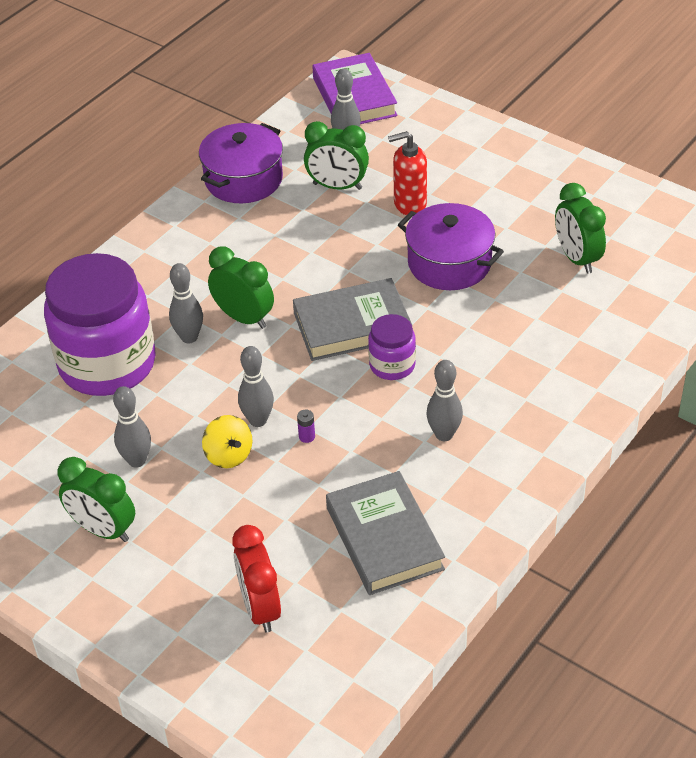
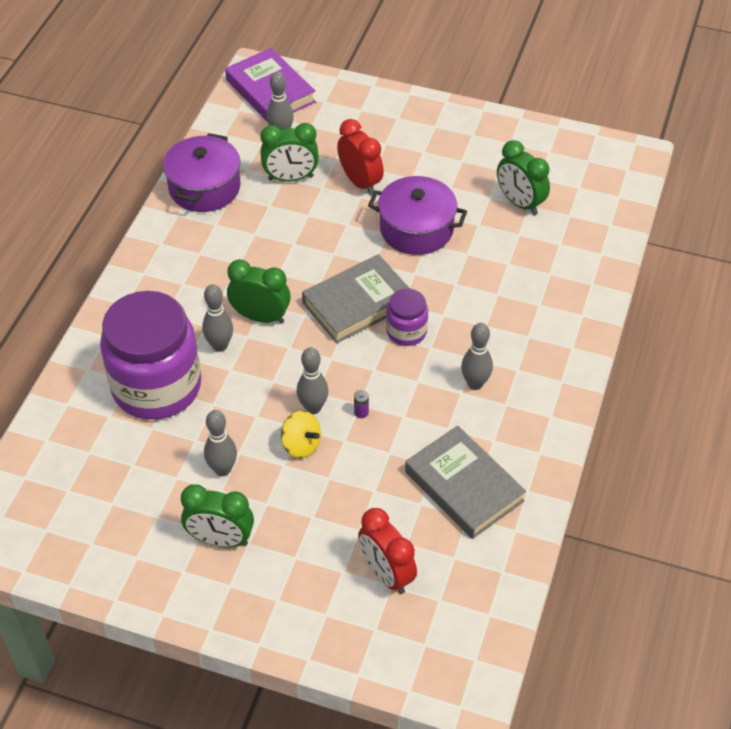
camera: 20 degrees left, 5 degrees up
(409, 204) = (360, 182): red soap dispenser -> red clock

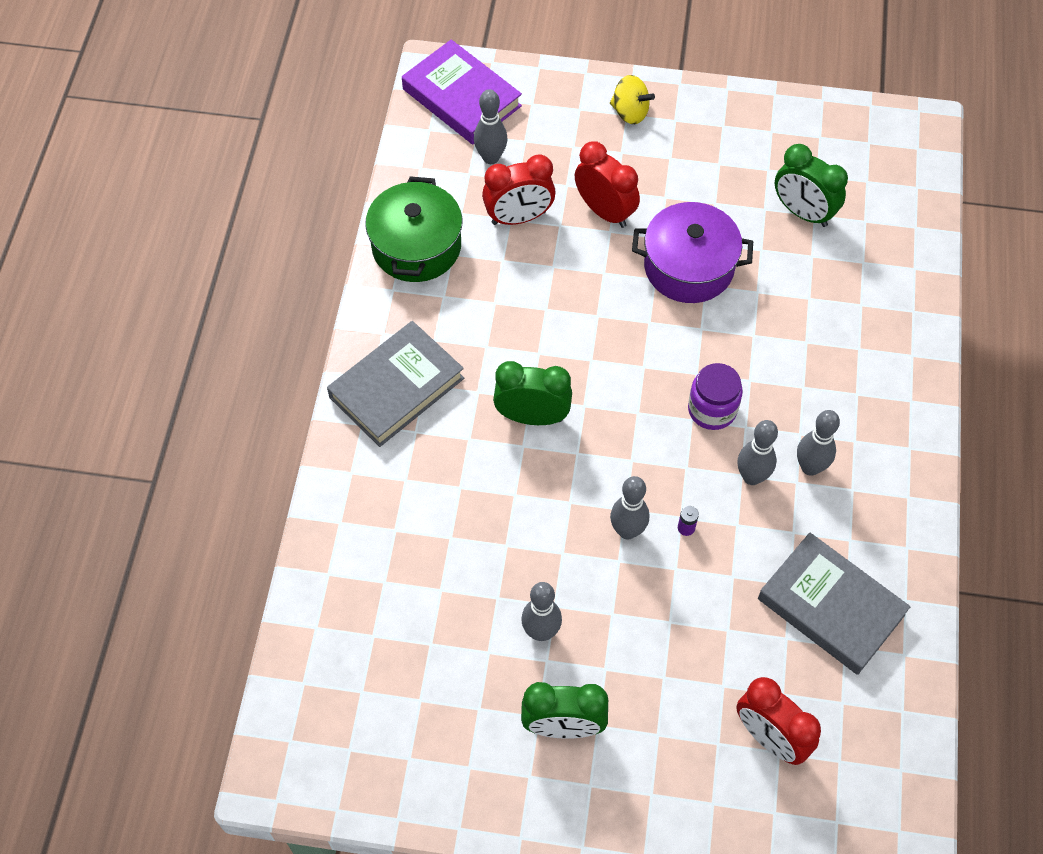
camera: 10 degrees left, 10 degrees up
(156, 386) = (431, 532): purple jar -> none
(204, 188) = (416, 246): purple pot -> green pot
(220, 346) = (493, 464): grey bowling pin -> grey bowling pin (752, 477)
(291, 178) = (519, 218): green clock -> red clock
(301, 445) = (626, 583): yellow spinning top -> yellow spinning top (630, 112)
(357, 303) = (644, 380): grey book -> grey book (396, 387)

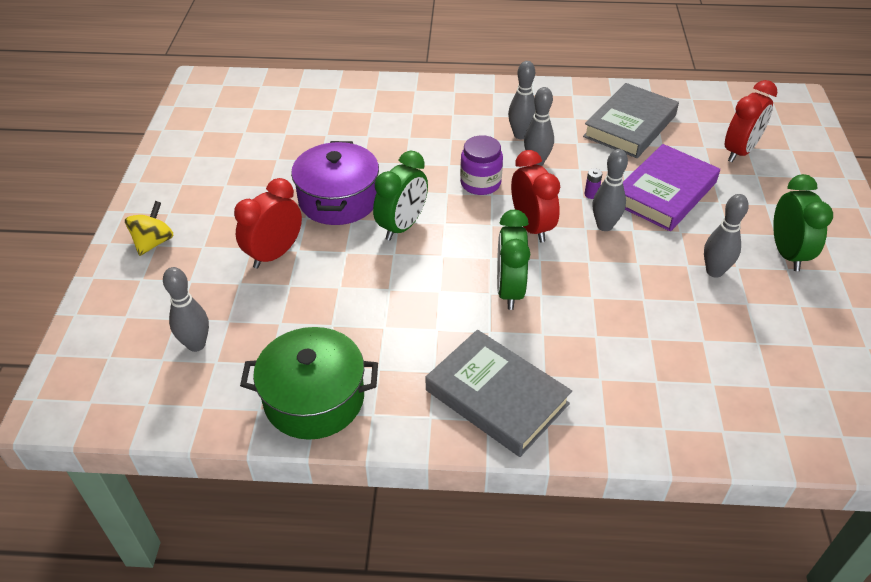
camera: 95 degrees left, 15 degrees down
(461, 98) = (104, 378): purple book -> purple book (665, 193)
(519, 218) = (279, 316): red clock -> red clock (532, 227)
(803, 213) = (283, 139): green clock -> green clock (402, 226)

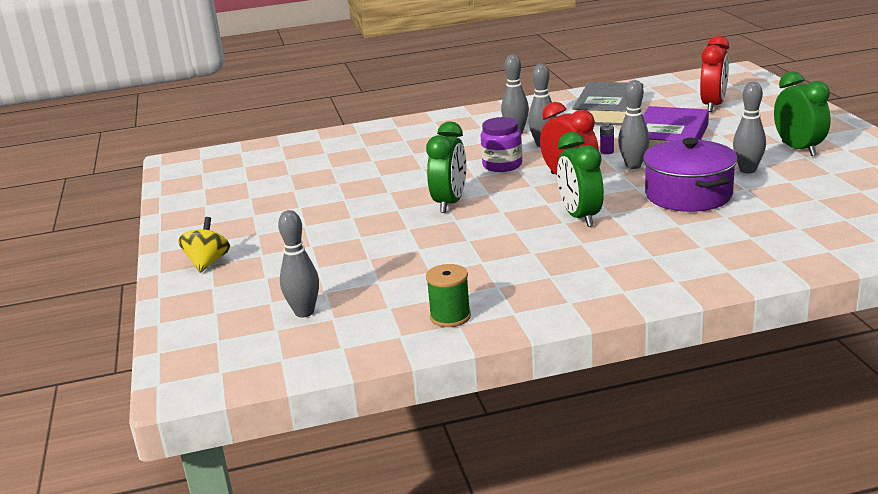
camera: 15 degrees left, 20 degrees down
(274, 254) = (338, 244): red clock -> none
(314, 399) = (450, 317): green pot -> green spool
(338, 199) = (375, 200): purple pot -> purple pot (688, 195)
(496, 397) = (620, 277): grey book -> none

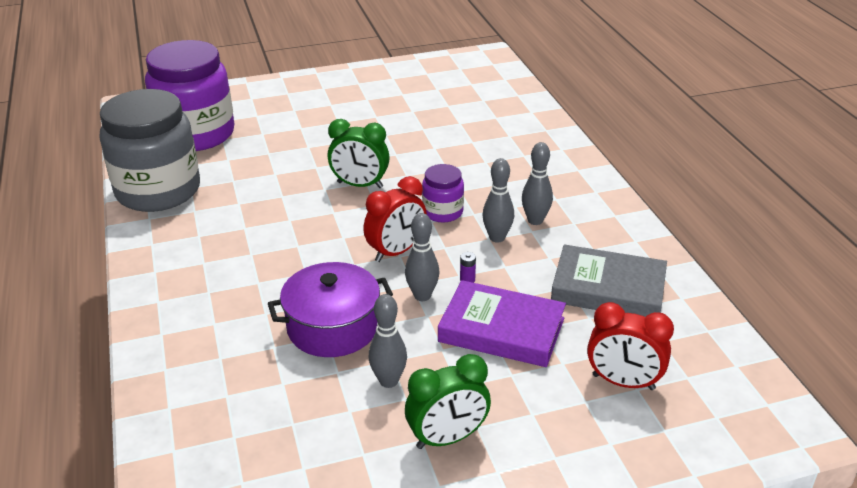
camera: 85 degrees right, 10 degrees up
(208, 262) = (289, 92): yellow spinning top -> none
(304, 312) = (196, 134): grey bowling pin -> purple jar
(450, 317) = (158, 191): green spool -> grey jar
(580, 217) = (304, 255): green clock -> none

